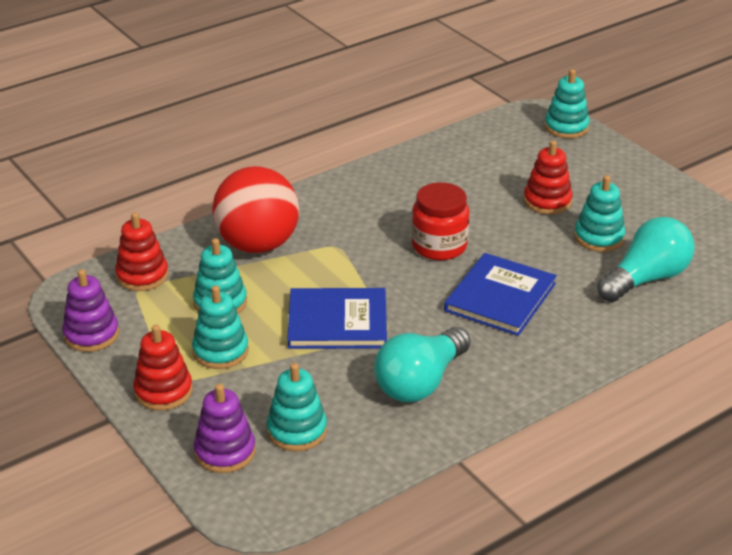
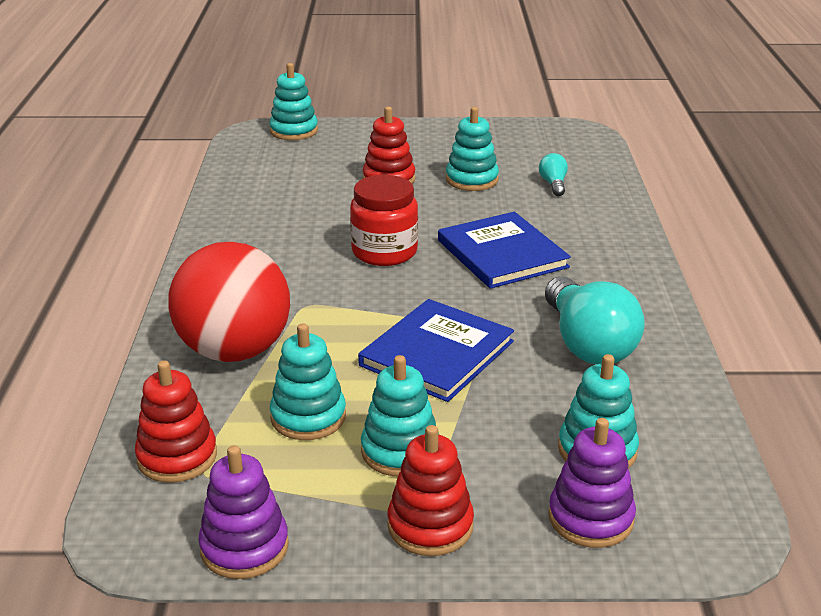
camera: 55 degrees left, 5 degrees down
(646, 279) = (553, 184): turquoise light bulb -> turquoise light bulb, size x0.46

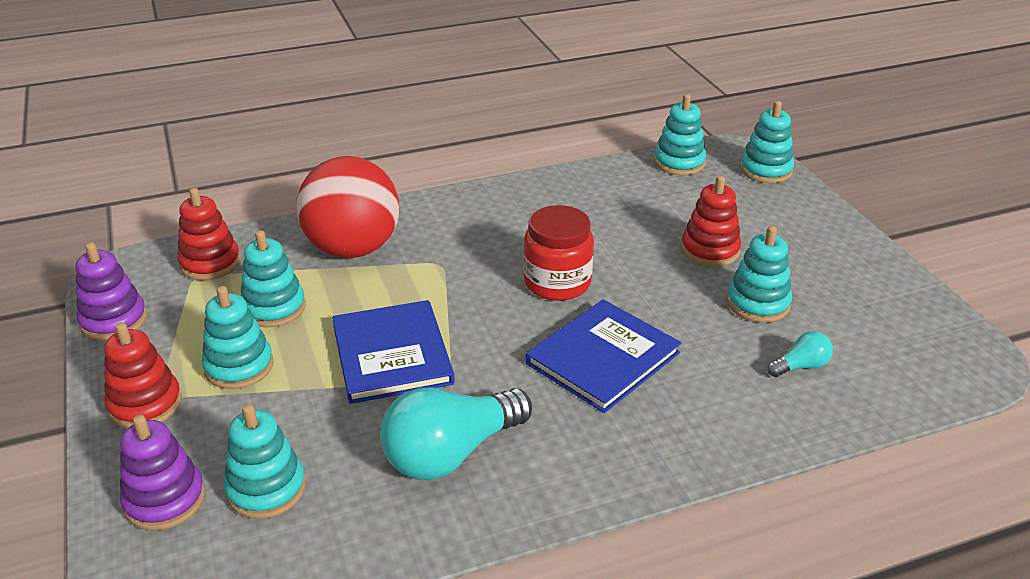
camera: 70 degrees right, 5 degrees up
(245, 160) = (679, 162): none -> turquoise stacking toy
(437, 353) = (392, 354): blue book -> blue book turned 60 degrees clockwise

